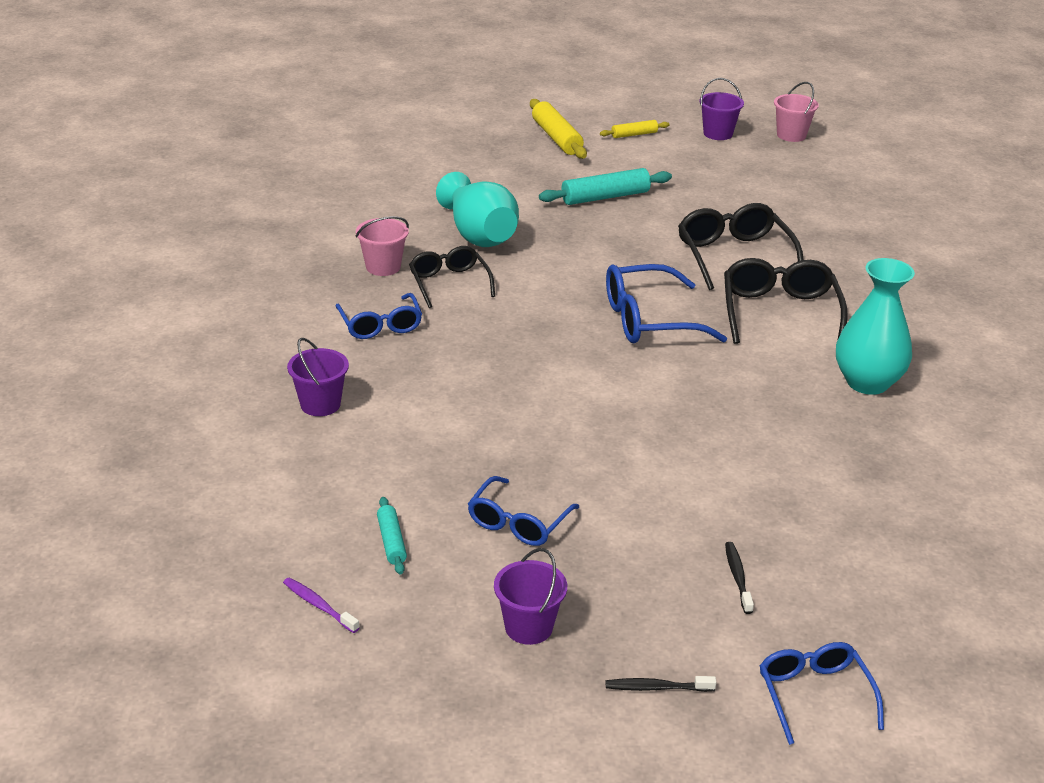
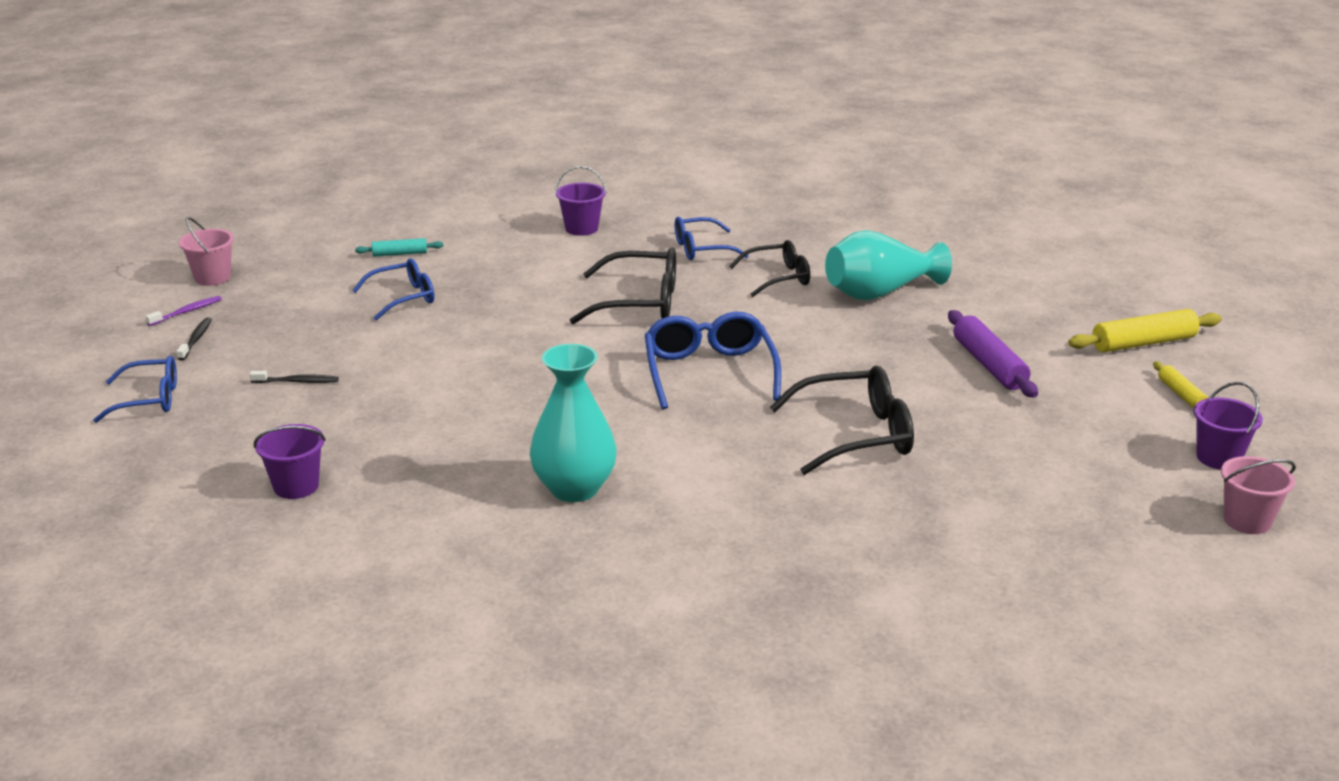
camera: 95 degrees right, 5 degrees down
(319, 606) = (342, 232): purple toothbrush -> purple toothbrush (186, 312)
(383, 267) = (806, 249): pink bucket -> pink bucket (212, 278)
(518, 523) = (403, 298): blue glasses -> blue glasses turned 120 degrees clockwise
(528, 627) = (284, 298): purple bucket -> purple bucket (296, 486)
(605, 197) = (989, 365): turquoise rolling pin -> purple rolling pin
(779, 312) = (725, 451): black glasses -> black glasses (640, 302)

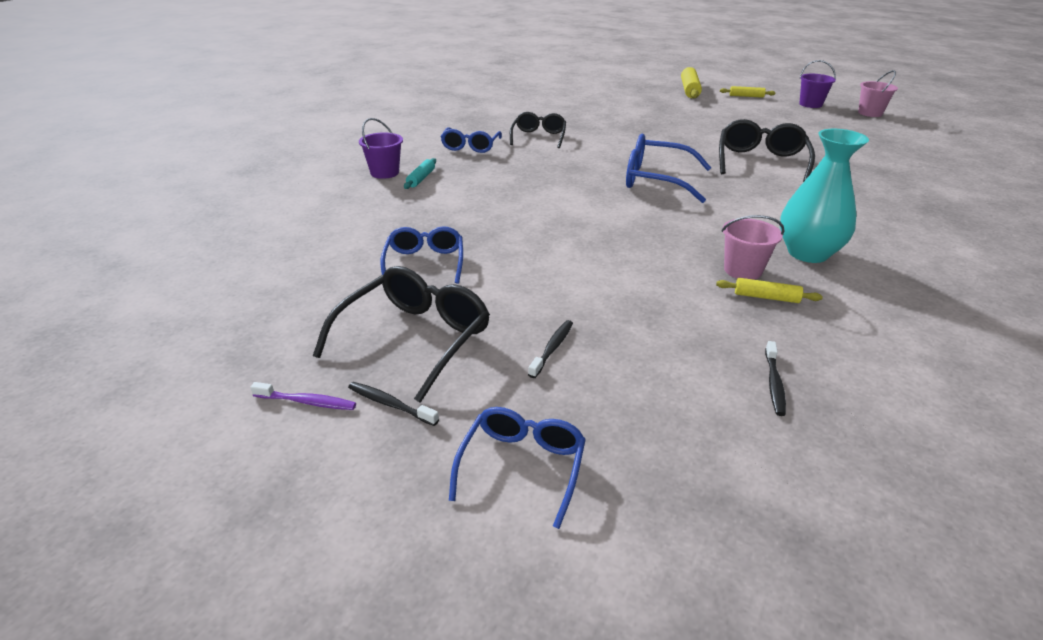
camera: 65 degrees left, 5 degrees up
(186, 312) = (306, 402): purple toothbrush -> purple toothbrush turned 120 degrees clockwise
(212, 278) = (235, 368): pink bucket -> pink bucket (742, 270)
(296, 486) = (774, 383): purple bucket -> black toothbrush
(400, 254) = (329, 249): turquoise rolling pin -> turquoise rolling pin (421, 178)
(449, 470) = (766, 297): none -> yellow rolling pin
(640, 302) = (533, 179): black glasses -> black glasses (415, 338)
(879, 293) = (585, 120): turquoise vase -> none
(989, 365) = (693, 119): purple rolling pin -> none

